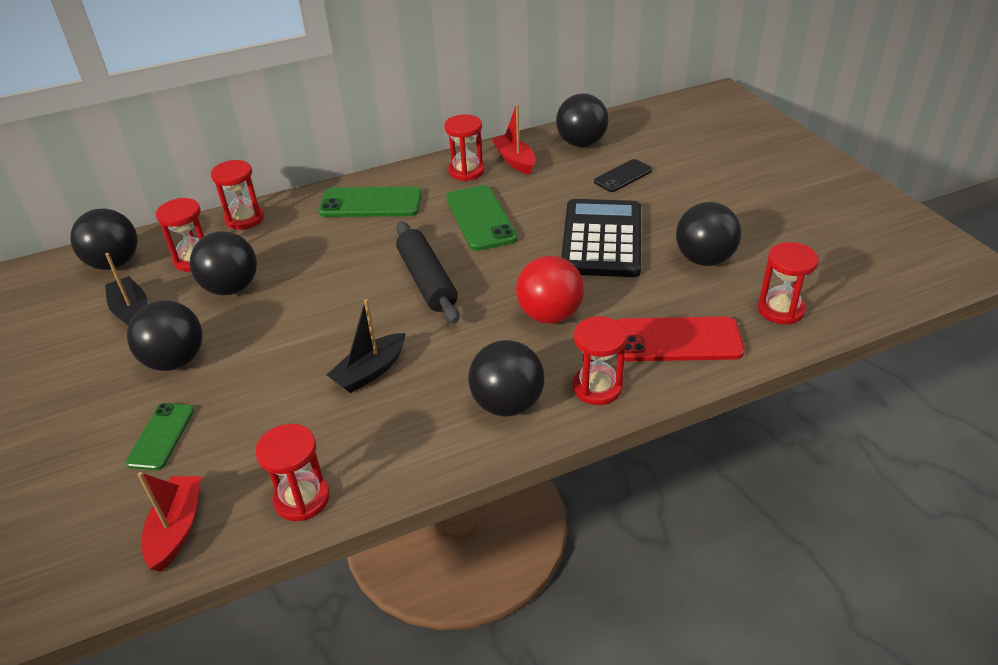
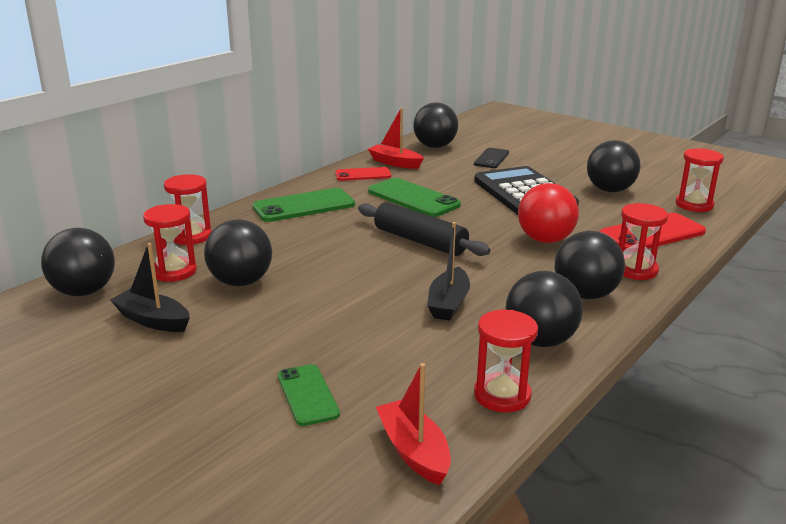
camera: 30 degrees left, 15 degrees down
(175, 361) = (249, 341): black ball -> black ball (540, 341)
(466, 171) = (363, 175): red hourglass -> red phone

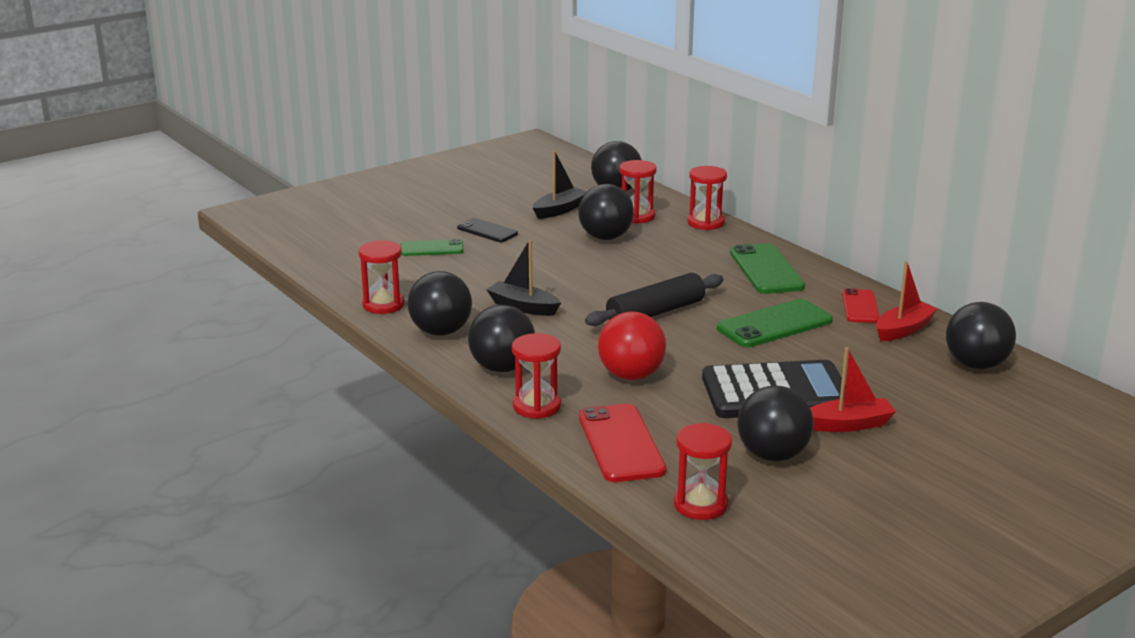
camera: 105 degrees right, 0 degrees up
(414, 451) = (351, 271): red boat -> red boat (848, 424)
(491, 158) = (918, 396): black phone -> black phone (487, 231)

